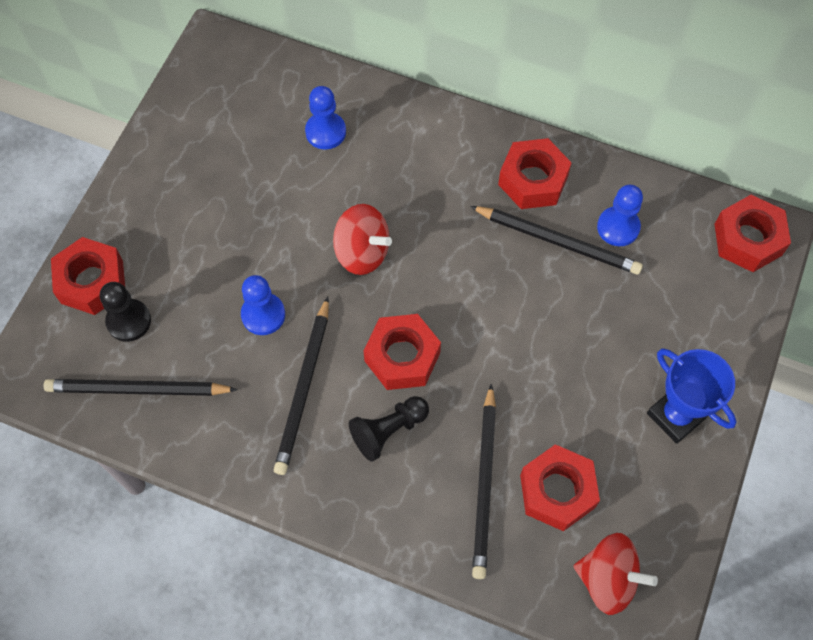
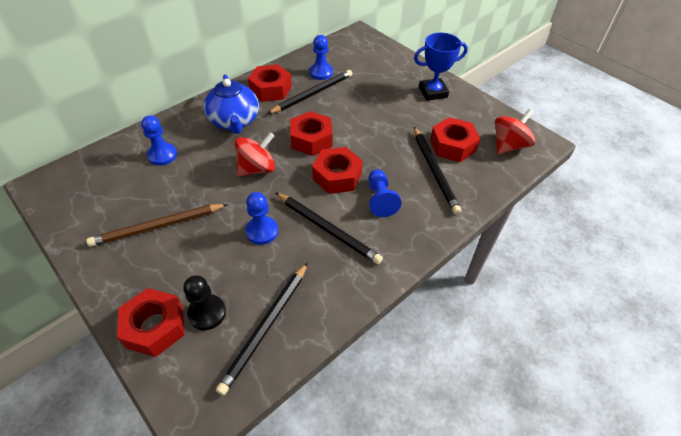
camera: 65 degrees left, 15 degrees down
(215, 201) = (158, 227): none -> brown pencil
(388, 431) = (380, 199): black pawn -> blue pawn
(435, 174) = (234, 121): none -> blue teapot
(485, 484) = (434, 171): black pencil -> black pencil turned 45 degrees clockwise
(747, 239) = (358, 40): red nut -> red nut (311, 139)

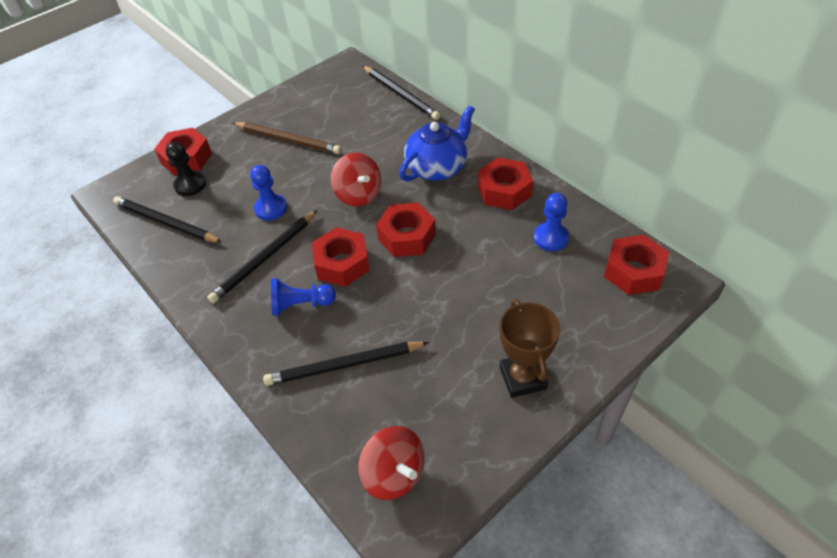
camera: 95 degrees right, 0 degrees up
(158, 227) = (288, 140): brown pencil -> brown pencil turned 135 degrees clockwise
(162, 155) = (382, 124): blue pawn -> none
(234, 121) = (437, 167): blue teapot -> blue teapot turned 150 degrees clockwise
(312, 94) = (499, 232): black pencil -> black pencil (401, 94)
(433, 92) = (522, 378): blue trophy -> brown trophy
(452, 145) = (395, 393): red nut -> red nut (633, 271)

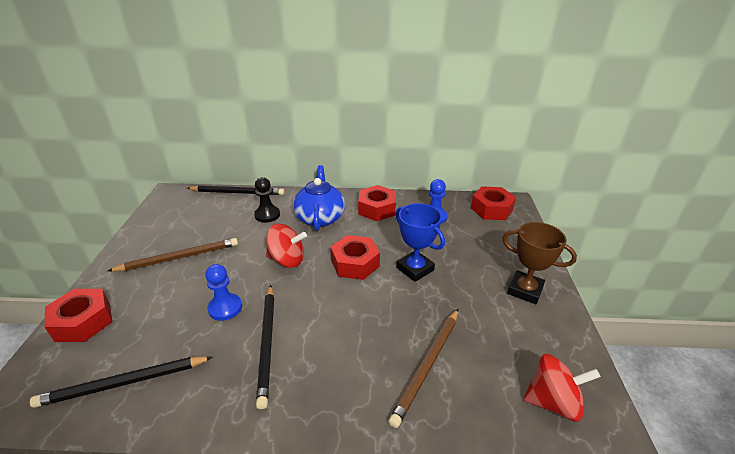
camera: 50 degrees left, 15 degrees down
(190, 185) = (115, 338): black pawn -> black pawn (267, 215)
(301, 304) = (341, 352): blue pawn -> none
(342, 263) = (334, 306): red nut -> none
(344, 365) = (427, 365): black pencil -> brown pencil
(450, 279) = (415, 269): none -> blue trophy

